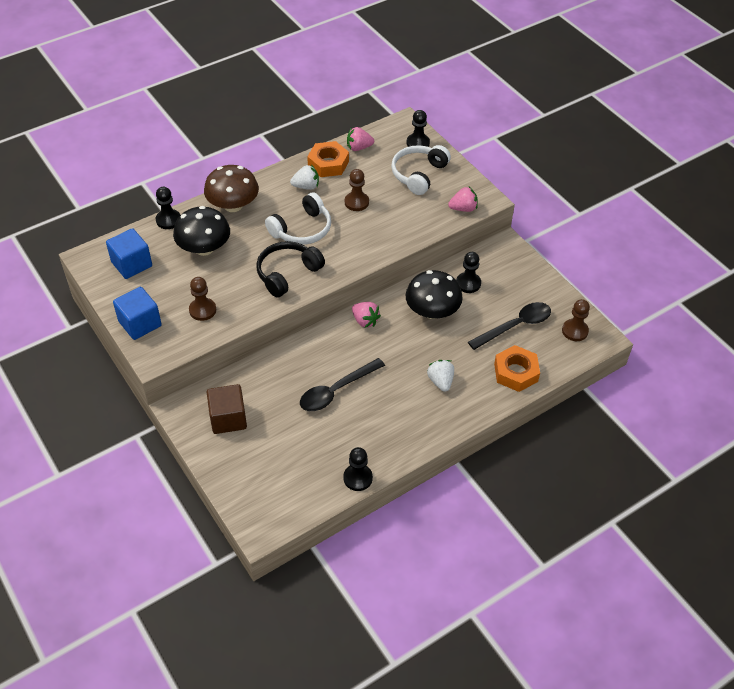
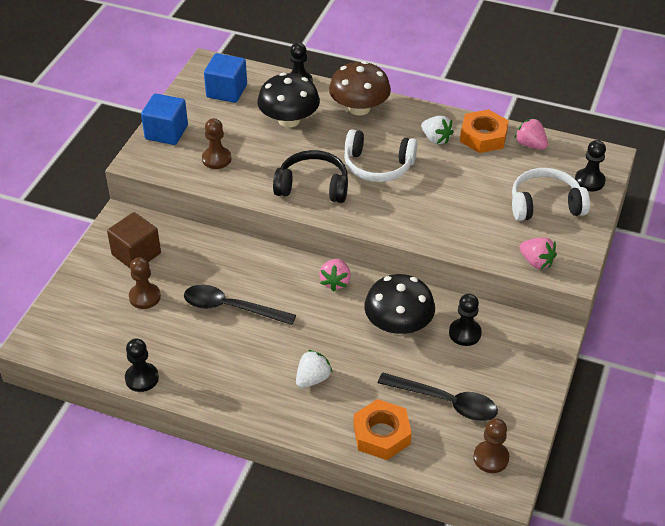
camera: 55 degrees right, 5 degrees down
(356, 202) = (454, 182): brown pawn -> brown pawn (145, 297)

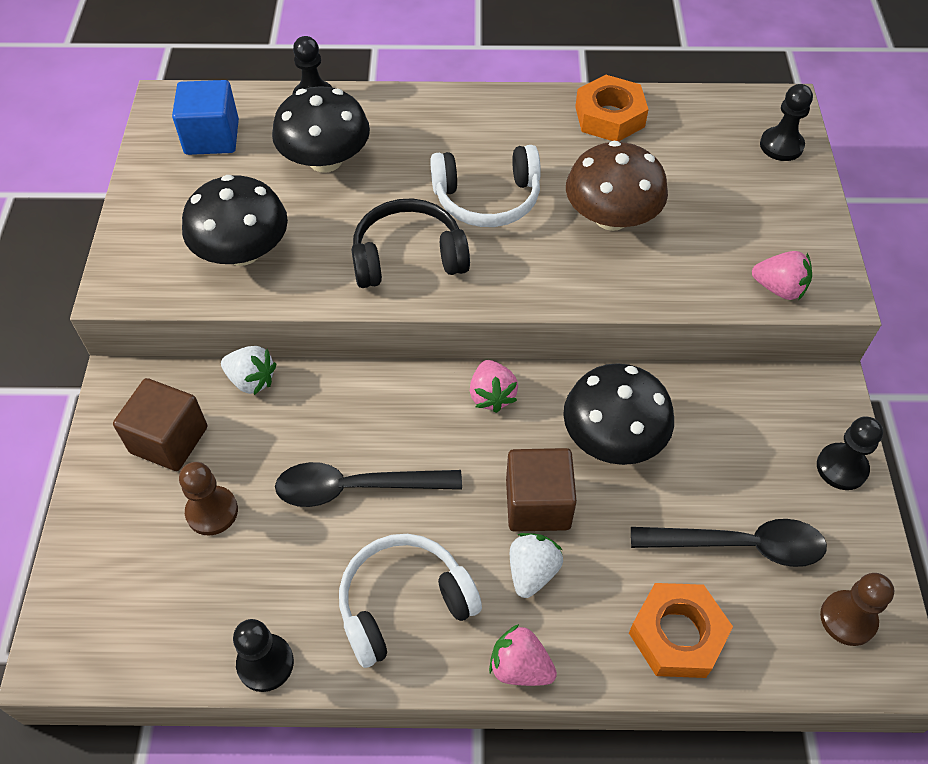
camera: 20 degrees left, 10 degrees up
(166, 132) = (145, 227): blue cube -> none
(216, 159) = (242, 251): brown pawn -> black mushroom
(334, 346) = (538, 504): none -> brown cube
(359, 108) = (418, 116): brown mushroom -> brown mushroom (611, 217)
(436, 139) = (547, 136): white strawberry -> white strawberry (251, 380)
(465, 333) = (710, 422): black pawn -> black pawn (841, 468)
(530, 145) = (677, 112): pink strawberry -> pink strawberry (520, 667)
(545, 204) = (744, 196): white headphones -> white headphones (404, 604)

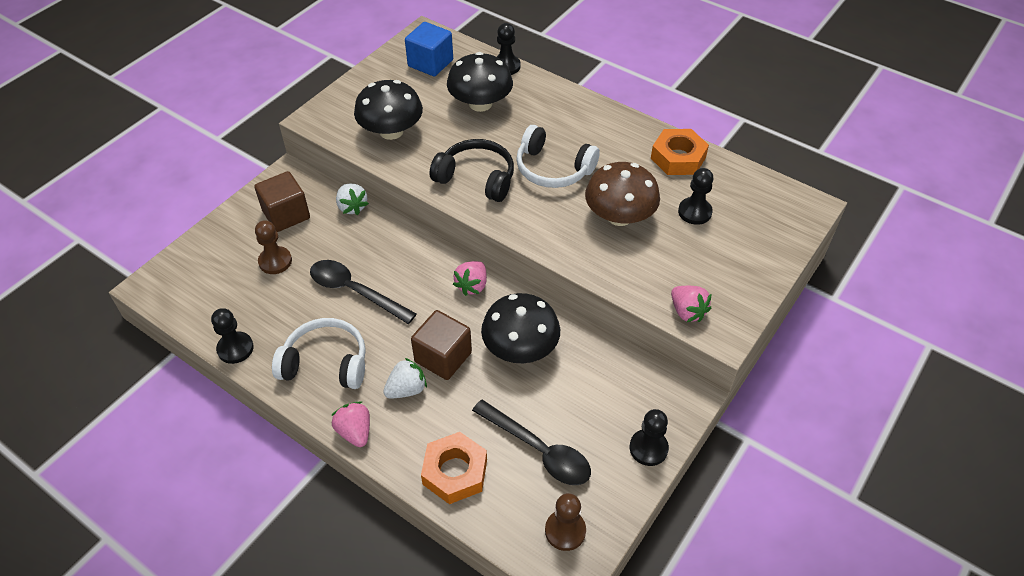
camera: 35 degrees right, 5 degrees down
(781, 146) = (780, 229): black pawn -> black pawn (694, 212)

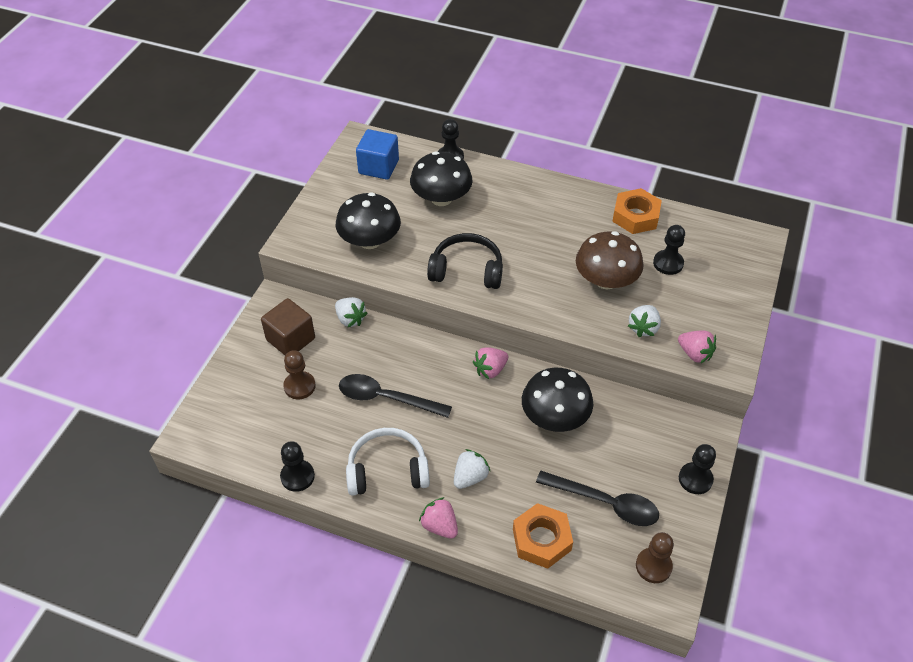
camera: 15 degrees left, 0 degrees up
(443, 357) = (490, 440): brown cube -> none
(472, 286) = (490, 370): pink strawberry -> pink strawberry turned 45 degrees clockwise
(553, 169) = (531, 248): white headphones -> none
(640, 273) = (643, 328): none -> white strawberry

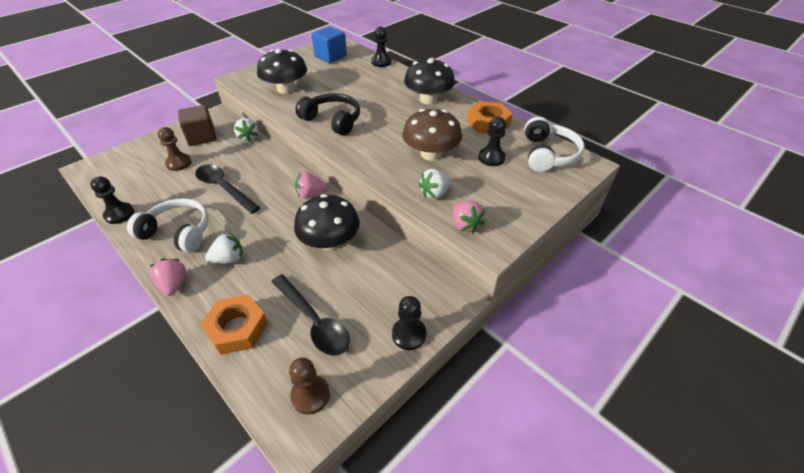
camera: 25 degrees right, 5 degrees down
(441, 198) = (354, 80): black mushroom -> black mushroom (428, 99)
(718, 239) = (548, 154): none -> white headphones

